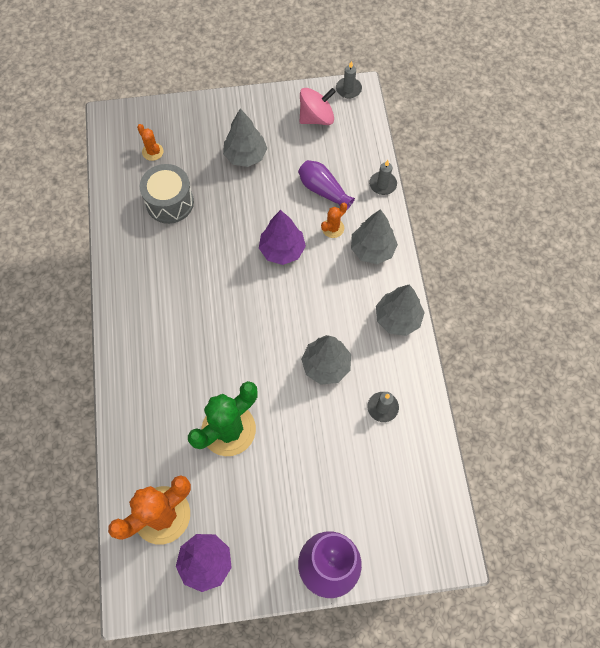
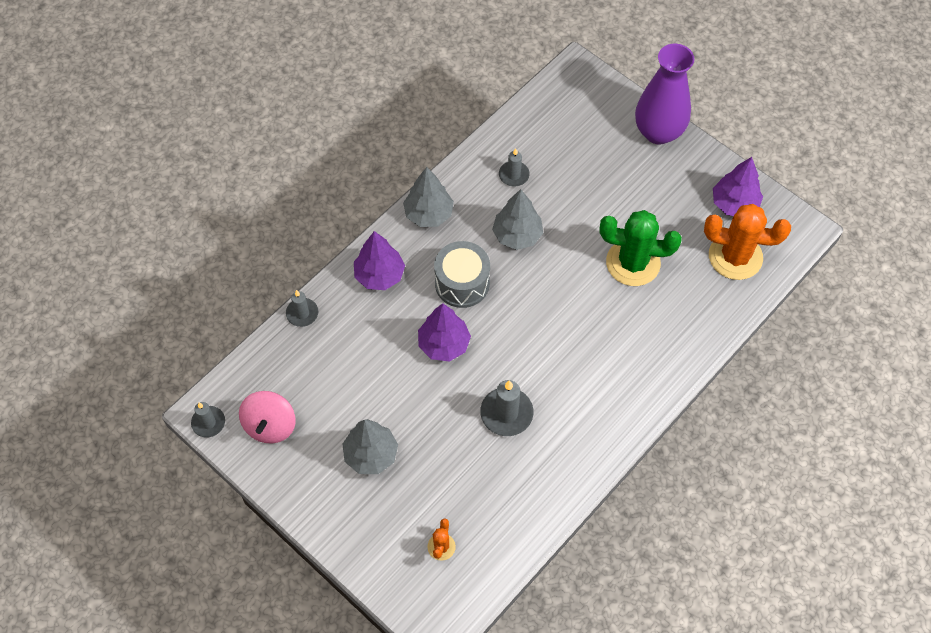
camera: 130 degrees left, 5 degrees down
(170, 202) = (482, 479): grey drum -> grey drum (462, 283)
(198, 249) = (506, 413): none -> grey candle
(316, 118) = (270, 425): pink spinning top -> pink spinning top turned 105 degrees counterclockwise
(323, 190) = (351, 357): purple vase -> none
(333, 228) = (385, 320): orange cactus -> none
(372, 249) = (379, 275): grey tree -> purple tree

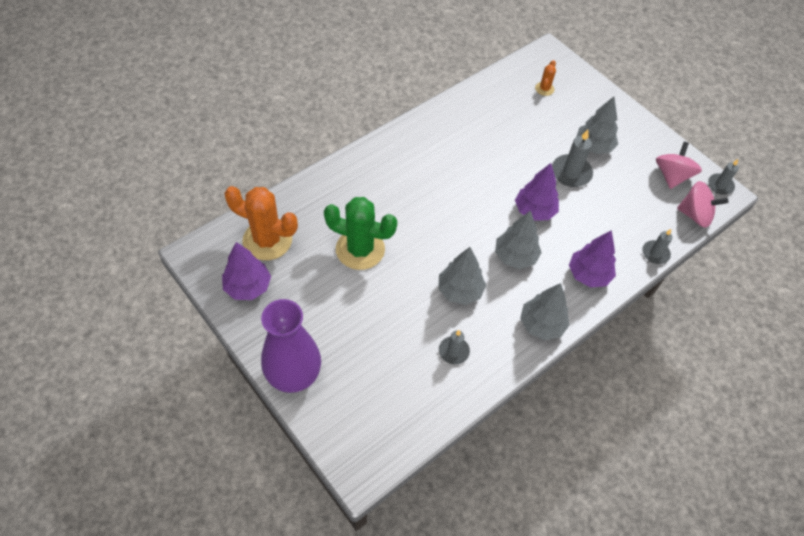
camera: 175 degrees left, 5 degrees down
(248, 372) = (695, 215): none -> pink spinning top
(462, 283) = (515, 256): grey drum -> grey tree
(506, 413) = (489, 156): grey candle -> grey candle (571, 173)

